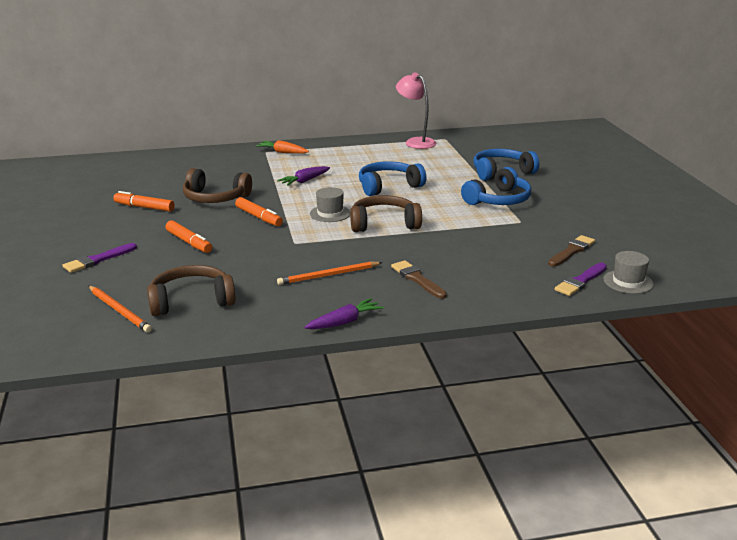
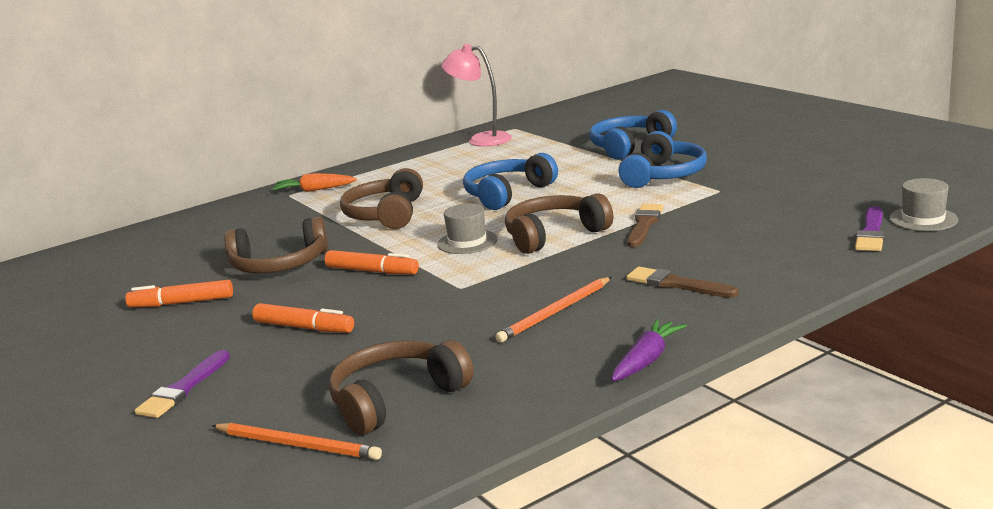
camera: 20 degrees left, 5 degrees down
(304, 181) = (386, 214): purple carrot -> brown headphones
(572, 251) = (819, 205): brown brush -> brown brush (644, 224)

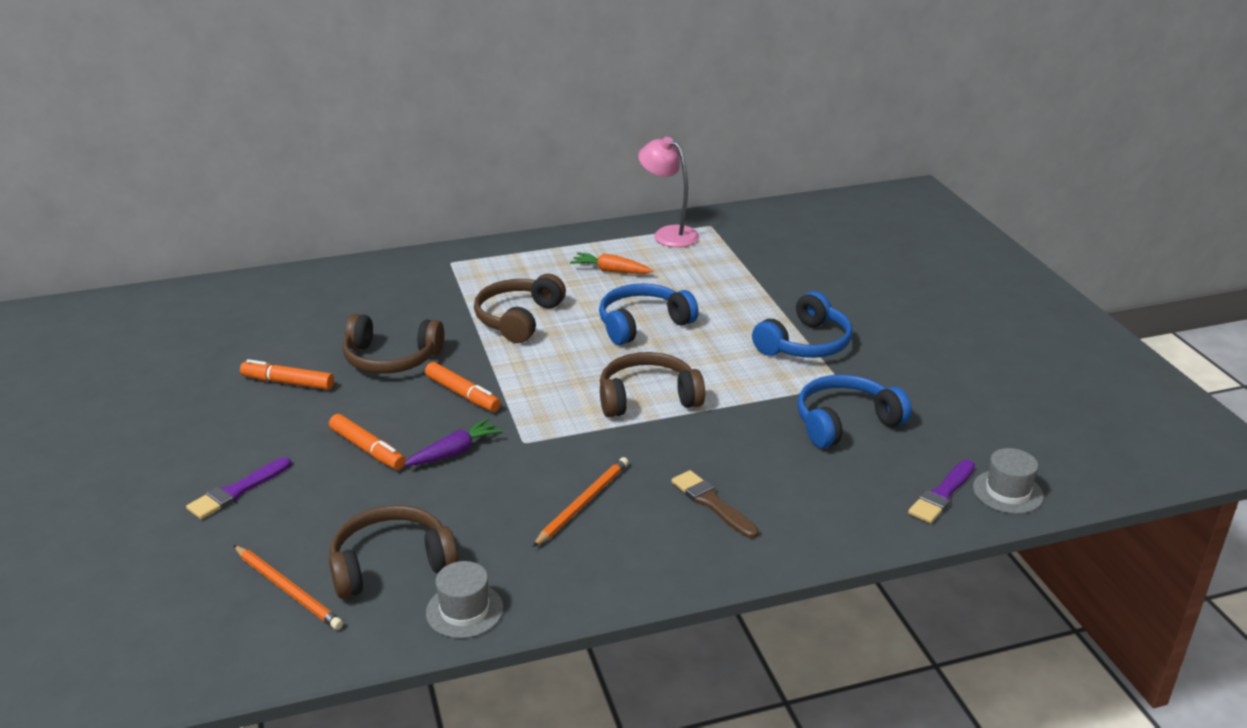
camera: 15 degrees right, 10 degrees up
(314, 190) = (476, 262): orange carrot -> orange carrot (611, 271)
(467, 242) = (566, 382): grey hat -> grey hat (464, 610)
(555, 312) = (583, 503): orange pencil -> orange pencil turned 150 degrees clockwise
(629, 146) = (801, 289): blue headphones -> blue headphones (845, 422)
(644, 224) = (738, 410): brown brush -> none
(647, 360) = (621, 592): purple carrot -> purple carrot (455, 452)

